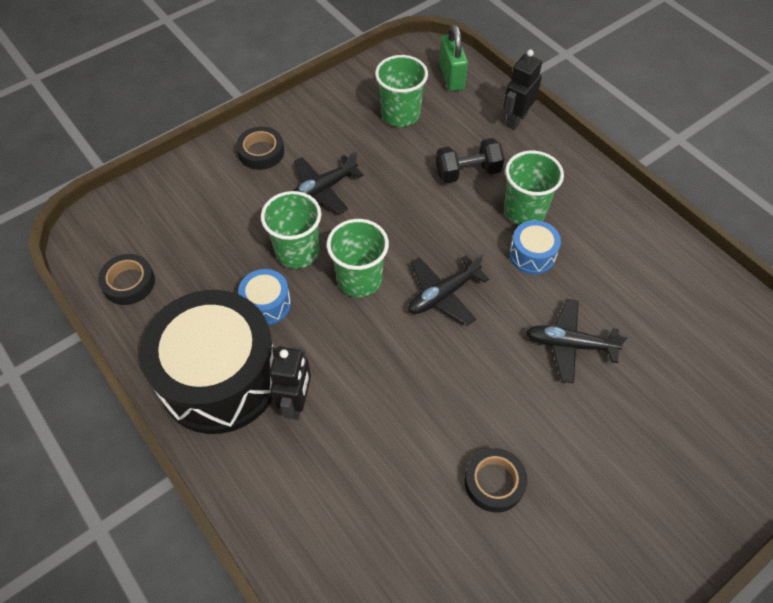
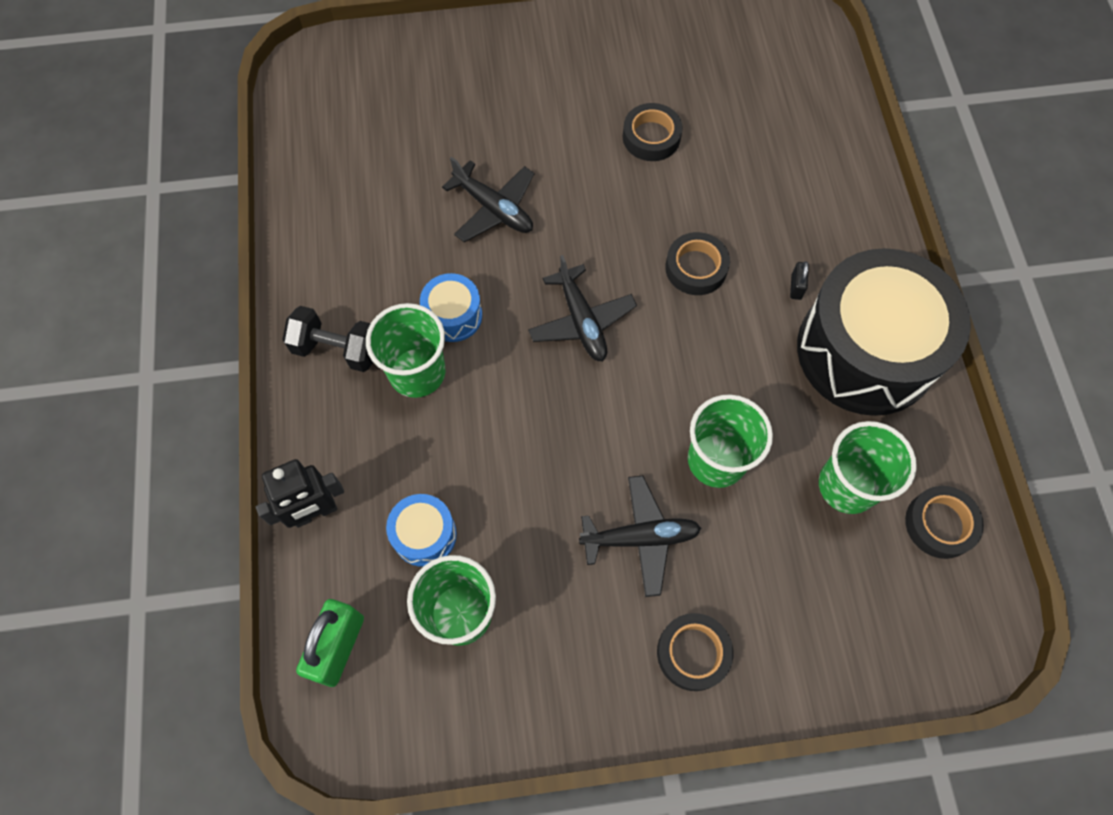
camera: 150 degrees left, 10 degrees up
(267, 304) = (782, 409): blue drum -> blue drum (424, 535)
(296, 403) = (796, 287): black robot -> black padlock
(359, 279) = (662, 386): green cup -> green cup (847, 485)
(384, 377) = (696, 268): none -> black tape
(443, 294) = (581, 321): black plane -> black plane turned 75 degrees clockwise
(468, 172) = (441, 463): black dumbbell -> black dumbbell (337, 349)

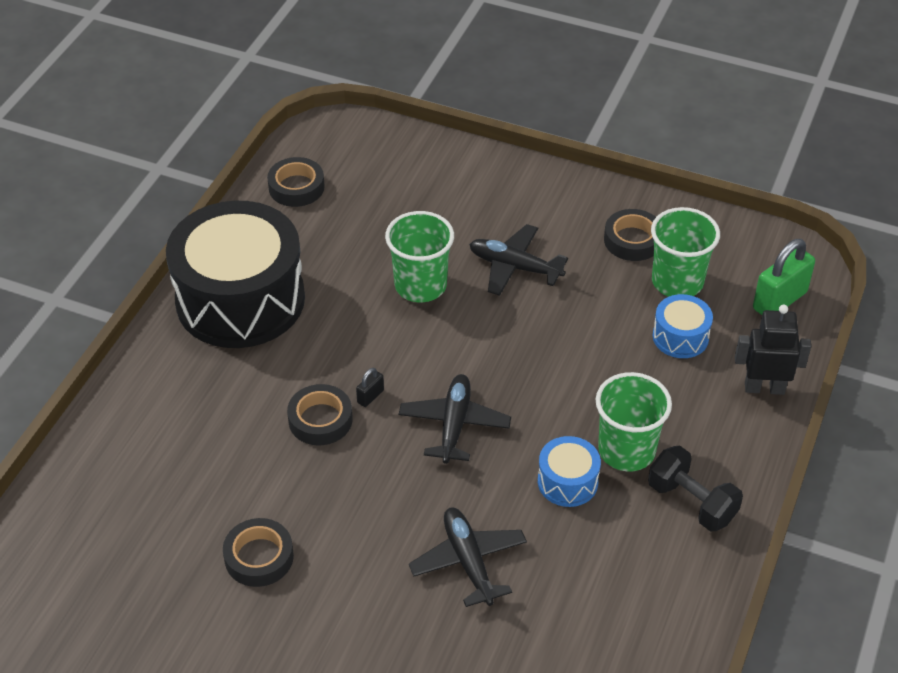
camera: 150 degrees left, 20 degrees down
(693, 653) = (524, 197): black tape -> black tape (632, 240)
(796, 287) = (249, 366): black padlock -> black padlock (370, 396)
(847, 485) = (338, 232): green cup -> none

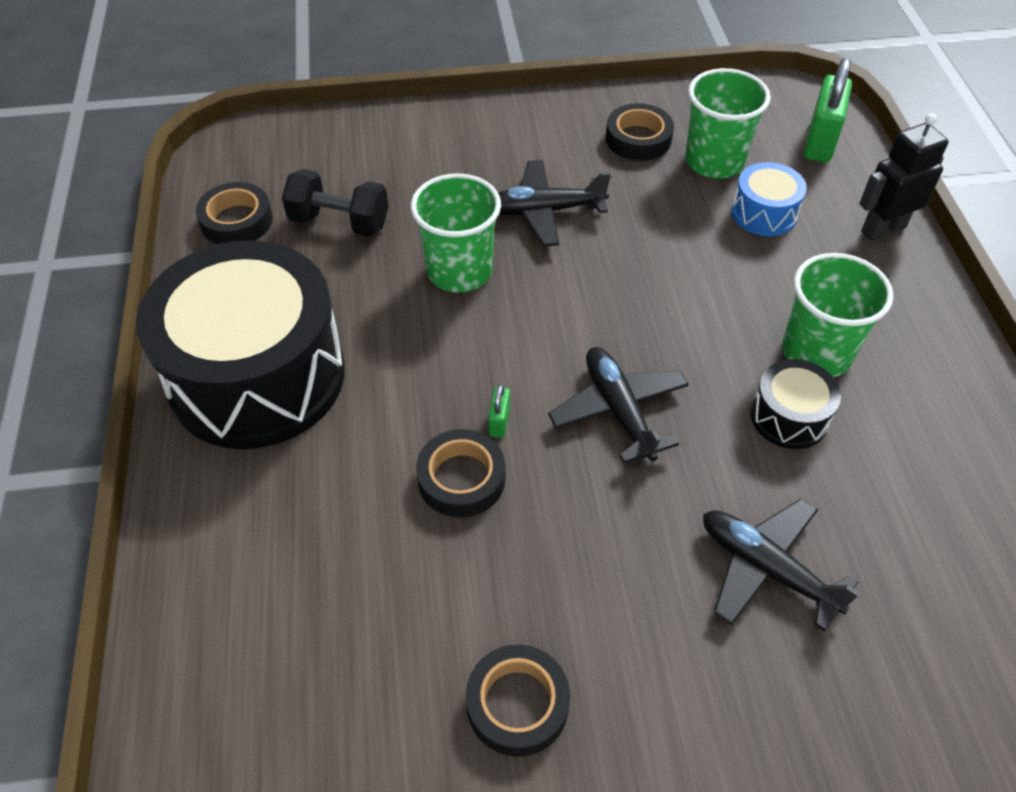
camera: 30 degrees left, 5 degrees up
(370, 396) = (499, 422): black padlock -> green padlock
(567, 482) = (789, 417): blue drum -> black drum
(691, 502) = (925, 378): black dumbbell -> black dumbbell (339, 222)

